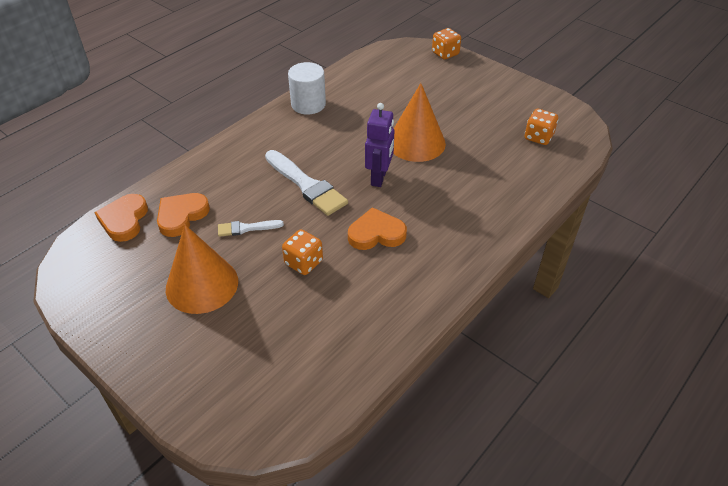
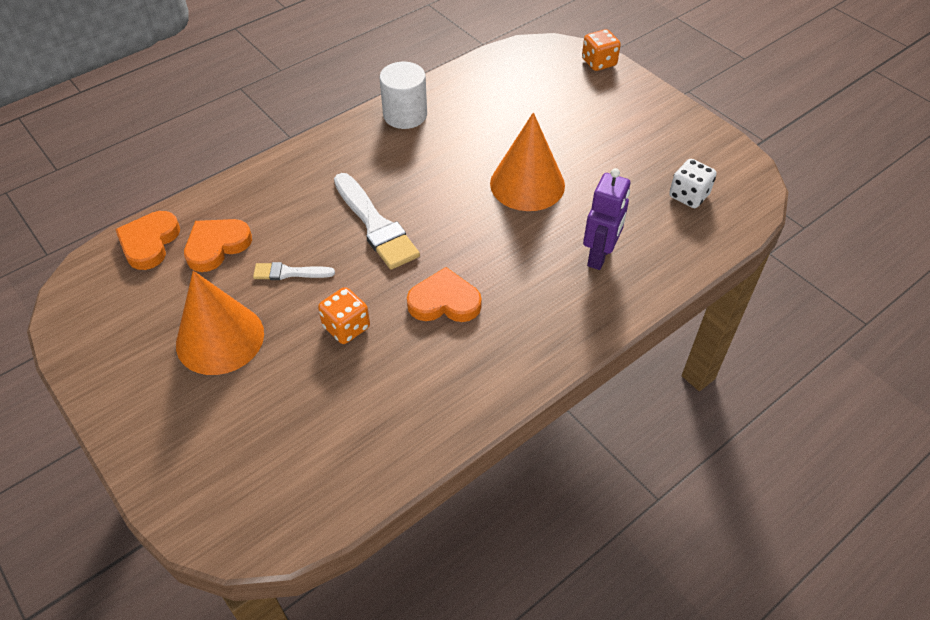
camera: 10 degrees right, 5 degrees up
(379, 178) = (468, 226): purple robot -> purple robot (599, 256)
(538, 137) = (688, 196): orange dice -> white dice

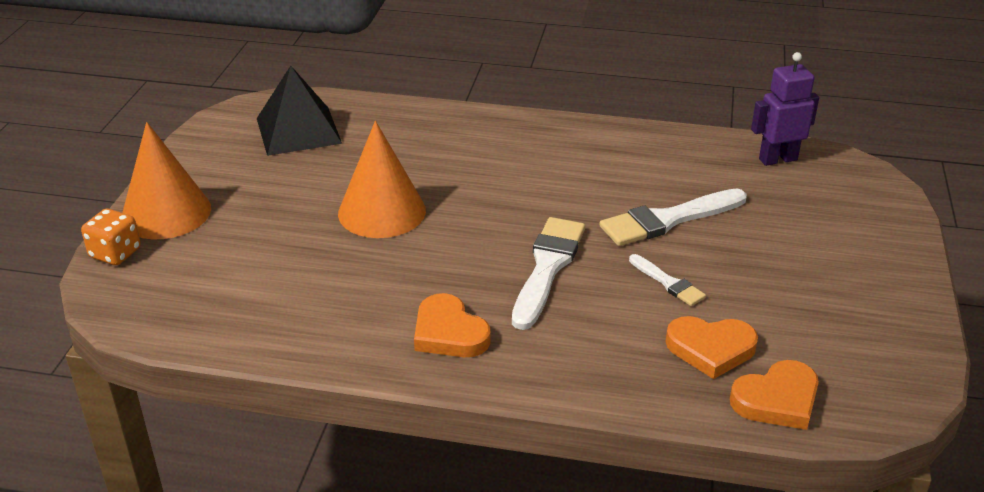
camera: 130 degrees left, 15 degrees down
(220, 338) = (779, 275): orange cone -> orange cone (166, 213)
(346, 327) = (668, 220): orange dice -> white brush
(405, 115) = (363, 343): white cylinder -> none
(444, 301) = (574, 189): orange heart -> orange heart (449, 333)
(599, 256) = (426, 143): purple robot -> purple robot (777, 159)
(688, 196) = (298, 130): white dice -> black pyramid

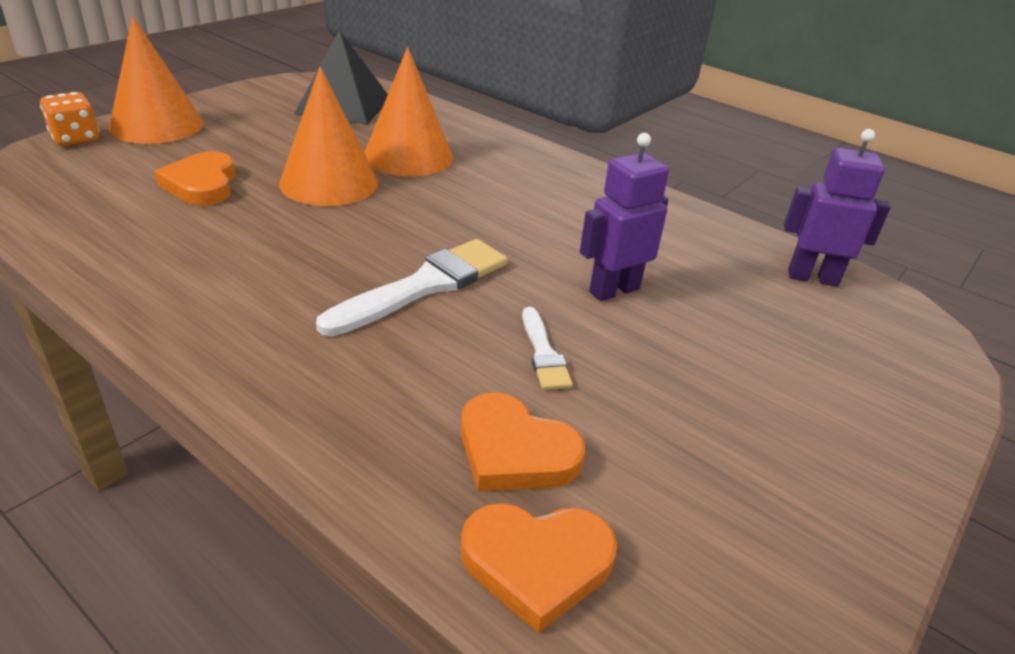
camera: 25 degrees right, 0 degrees up
(412, 162) = (408, 156): none -> orange cone
(449, 333) = (245, 306): orange heart -> orange heart (202, 184)
(668, 220) = (614, 290): white brush -> purple robot

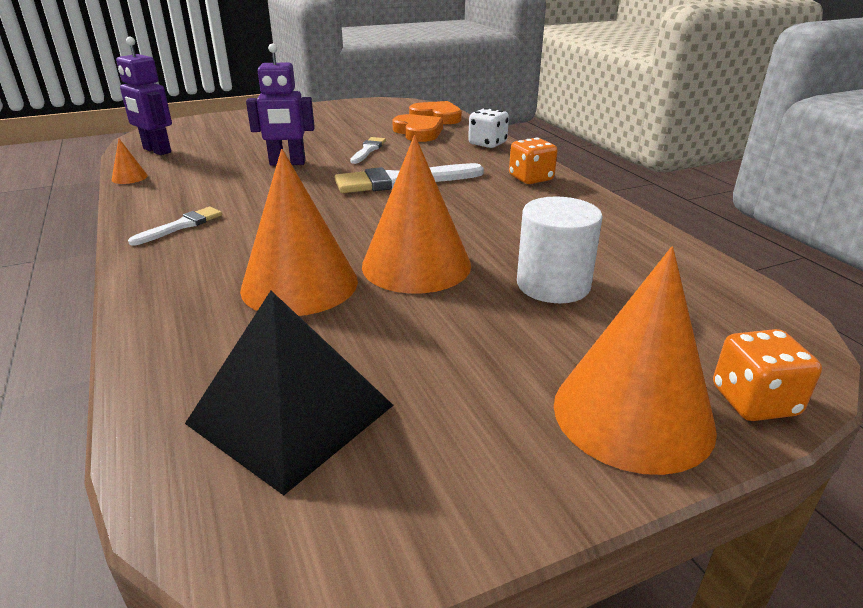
camera: 150 degrees left, 5 degrees down
(202, 184) = (553, 285): orange heart -> white cylinder
(236, 334) = (531, 178): none -> orange dice
(344, 438) = (487, 144): none -> white dice
(572, 183) = (181, 226): none -> white brush
(735, 226) = (129, 177): none -> orange cone

